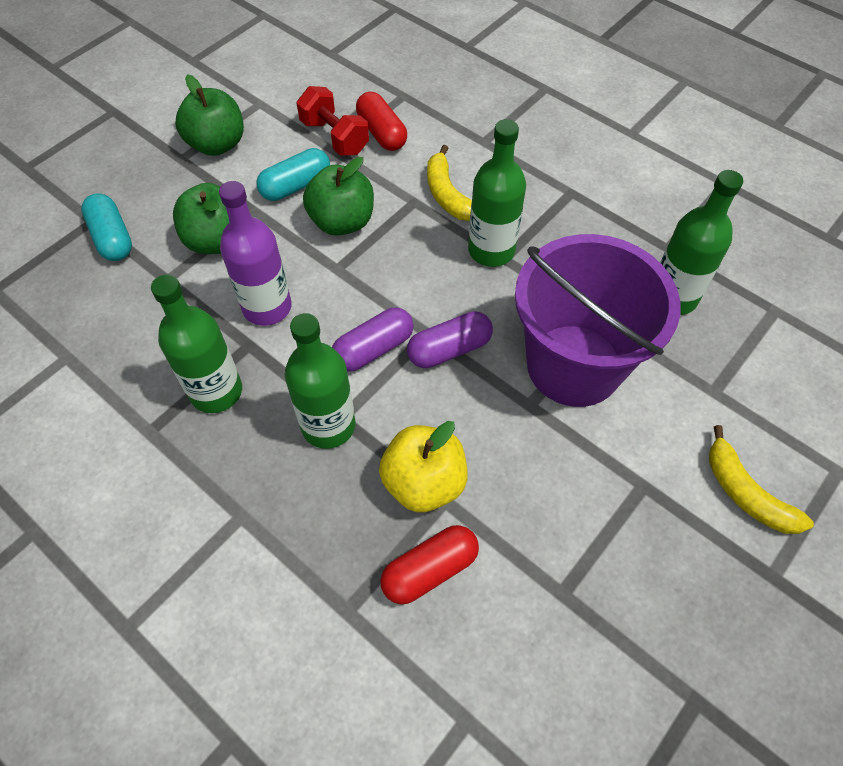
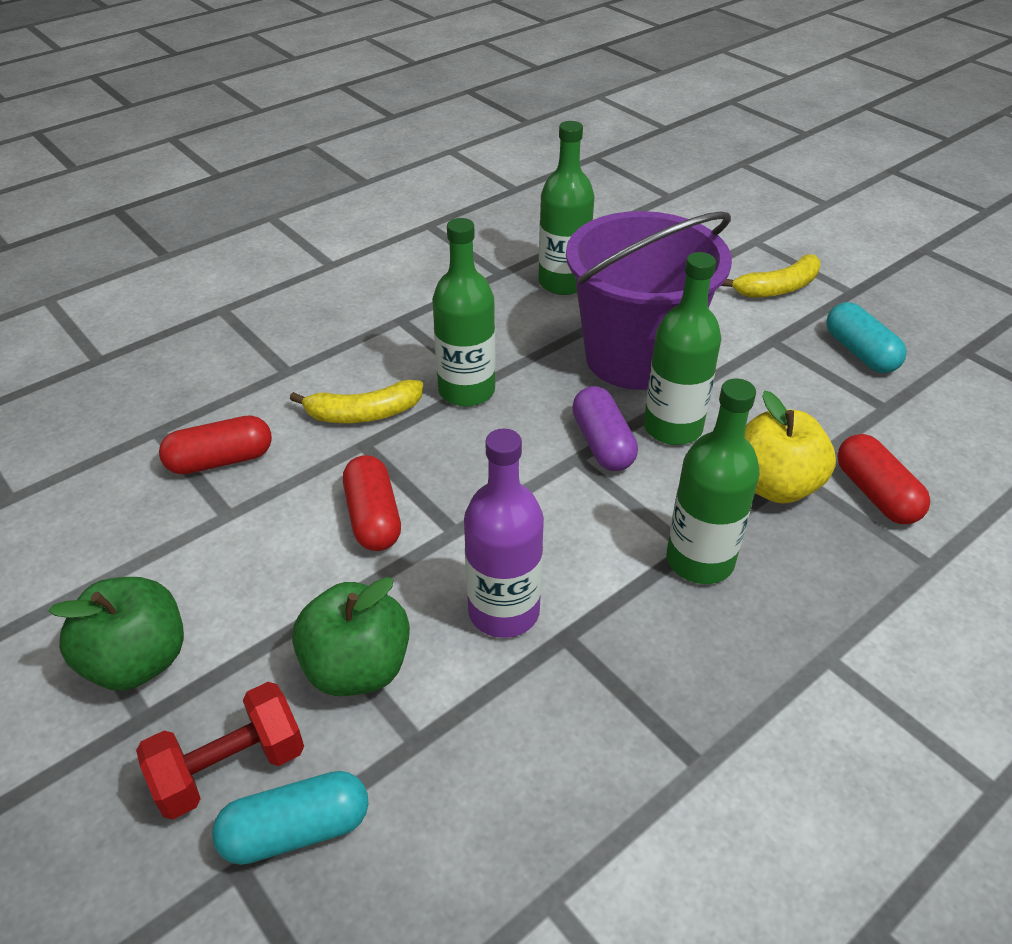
camera: 80 degrees left, 15 degrees down
(216, 391) = (640, 678): green bottle -> green bottle (672, 428)
(296, 186) = (282, 563): turquoise capsule -> turquoise capsule (860, 352)
(334, 137) = (202, 511): red dumbbell -> red dumbbell (230, 768)
(342, 222) = (373, 517): green apple -> red capsule
(373, 349) = (592, 508): purple capsule -> none

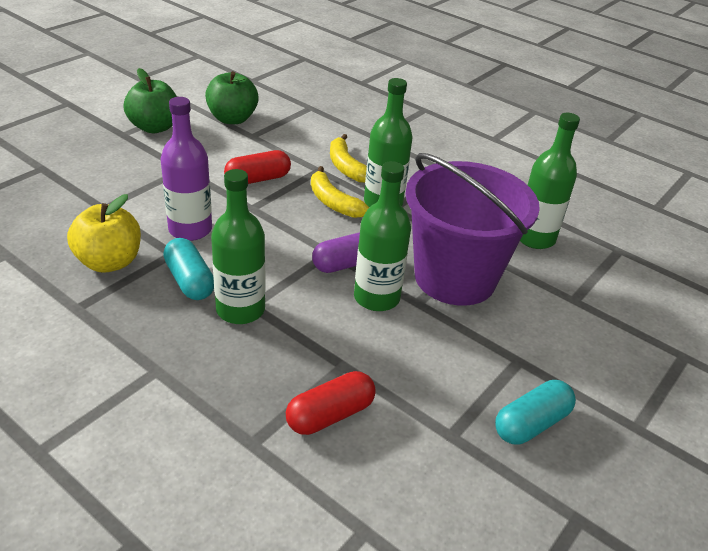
camera: 75 degrees right, 5 degrees down
(220, 460) = (292, 128): red capsule -> none
(230, 768) = (93, 159): red dumbbell -> none
(296, 830) = (58, 179): turquoise capsule -> turquoise capsule (189, 281)
(357, 667) = (150, 185): green apple -> green apple (232, 119)
(775, 485) = (325, 352): yellow apple -> yellow apple (109, 262)
(777, 288) = (608, 368): yellow banana -> yellow banana (333, 202)

